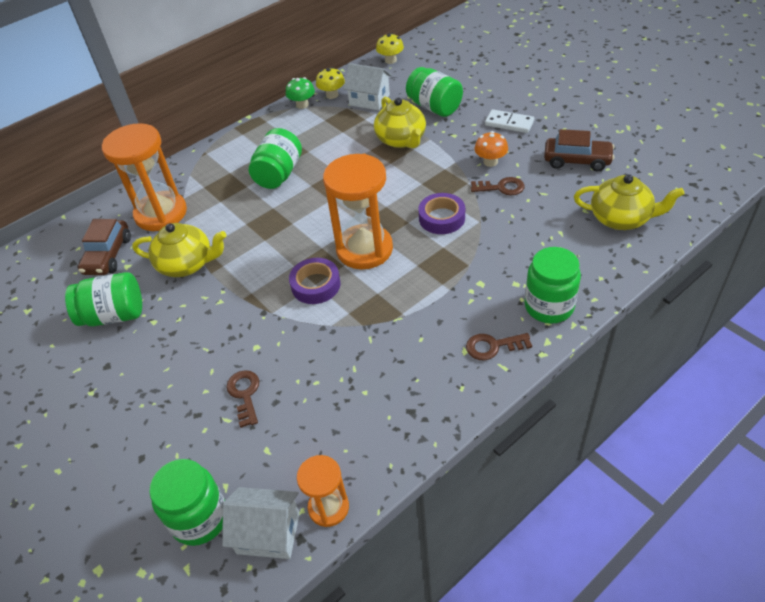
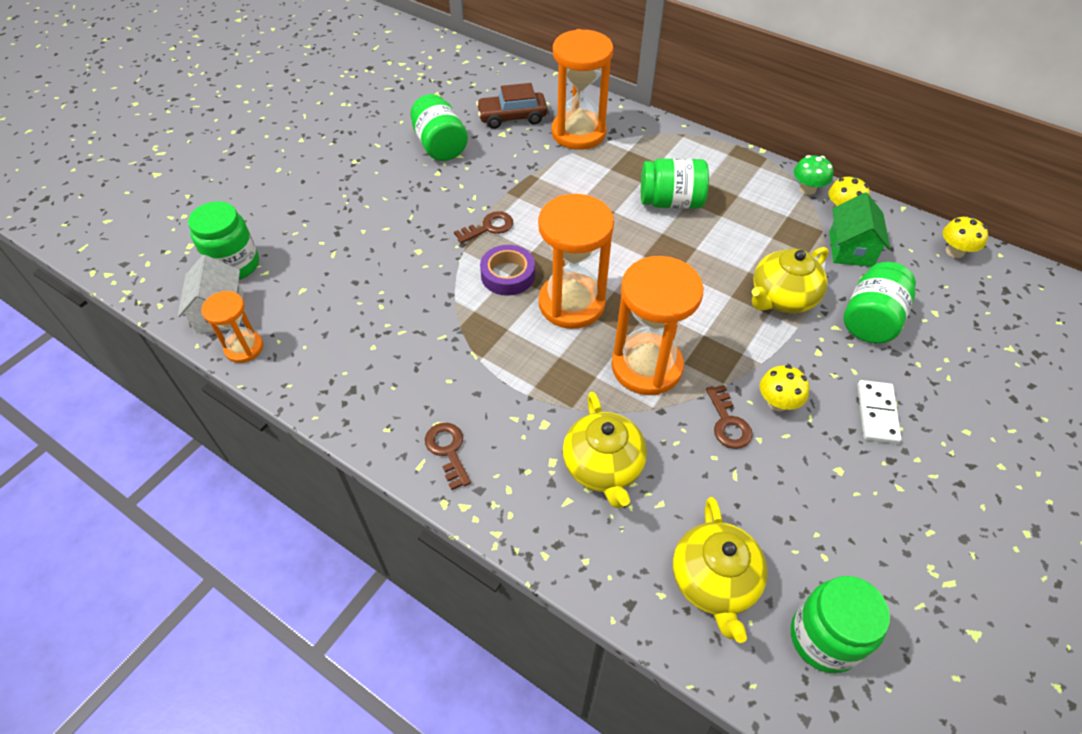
camera: 70 degrees right, 5 degrees up
(187, 264) = (514, 172): yellow teapot -> yellow teapot (603, 467)
(245, 394) = (361, 258): brown key -> brown key (489, 227)
(369, 100) = (850, 249): white house -> green house
(442, 218) = (646, 366): purple tape -> orange hourglass
(490, 162) = (777, 402): orange mushroom -> yellow mushroom
(549, 306) = (521, 502): green jar -> green jar (824, 638)
(577, 160) = (826, 512): brown car -> none

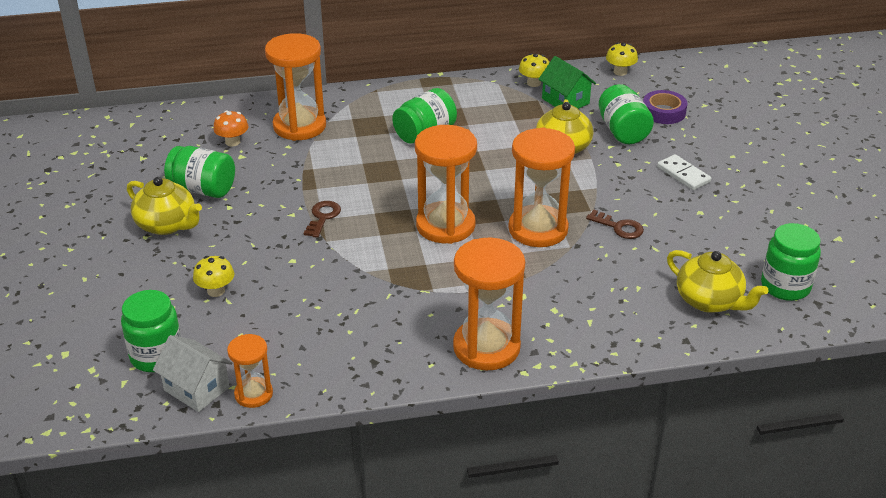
camera: 45 degrees left, 15 degrees down
(448, 451) = (486, 347): brown key -> orange hourglass
(508, 275) = (379, 235): purple tape -> purple tape (663, 112)
(512, 117) = (232, 142): brown car -> orange mushroom
(603, 467) = (585, 292): yellow teapot -> yellow teapot (167, 225)
(777, 402) = (630, 201): yellow mushroom -> yellow mushroom (216, 291)
(807, 189) = (498, 81): green mushroom -> none

